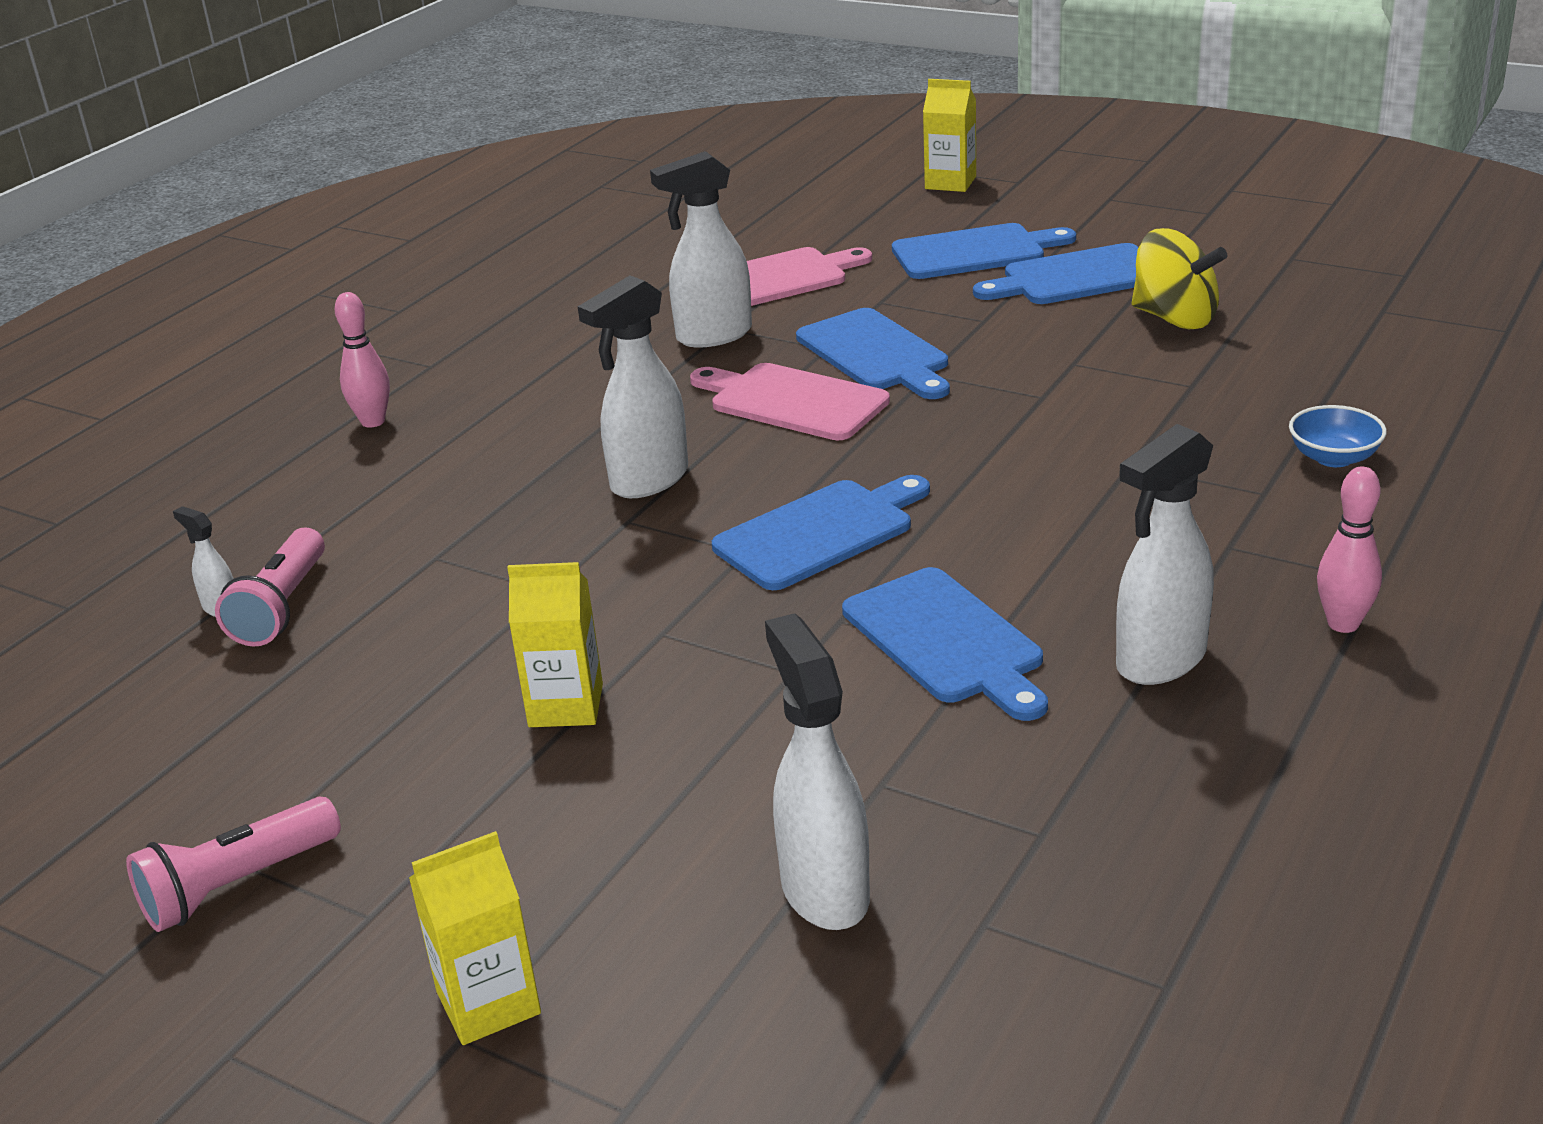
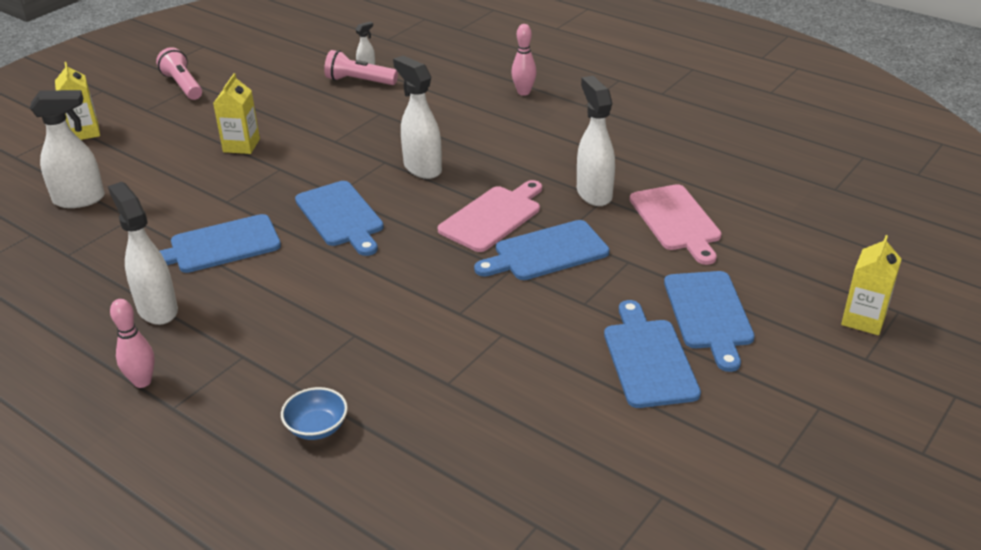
camera: 95 degrees right, 5 degrees up
(1175, 318) = (558, 397): yellow spinning top -> none

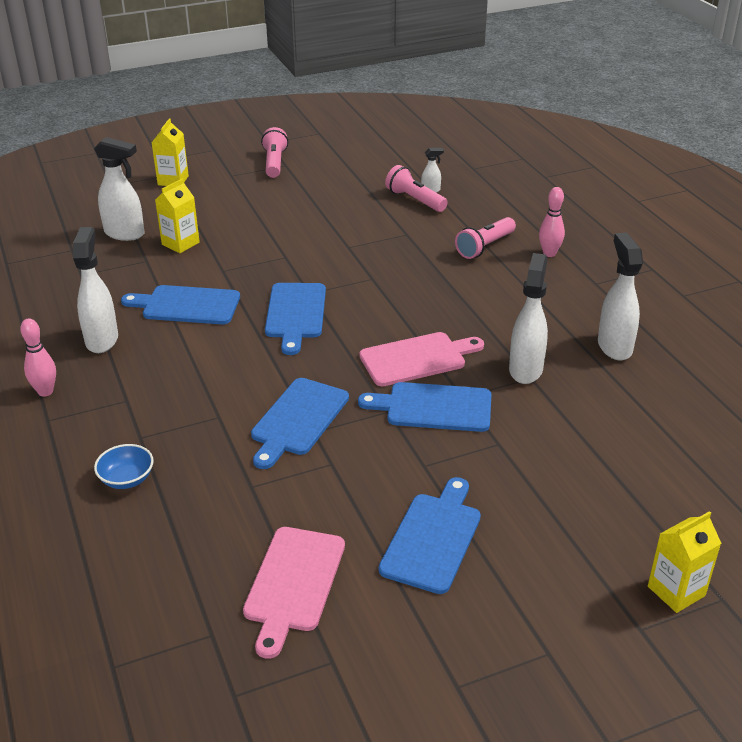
camera: 30 degrees right, 0 degrees up
(241, 145) = (274, 227): yellow carton -> yellow carton (180, 243)
(422, 168) = (397, 294): white spray bottle -> white spray bottle (614, 346)
(462, 103) = (485, 247): none -> pink flashlight
(676, 221) = (580, 423): pink cutting board -> pink cutting board (293, 583)
(709, 314) = (527, 522): blue cutting board -> blue cutting board (298, 420)

